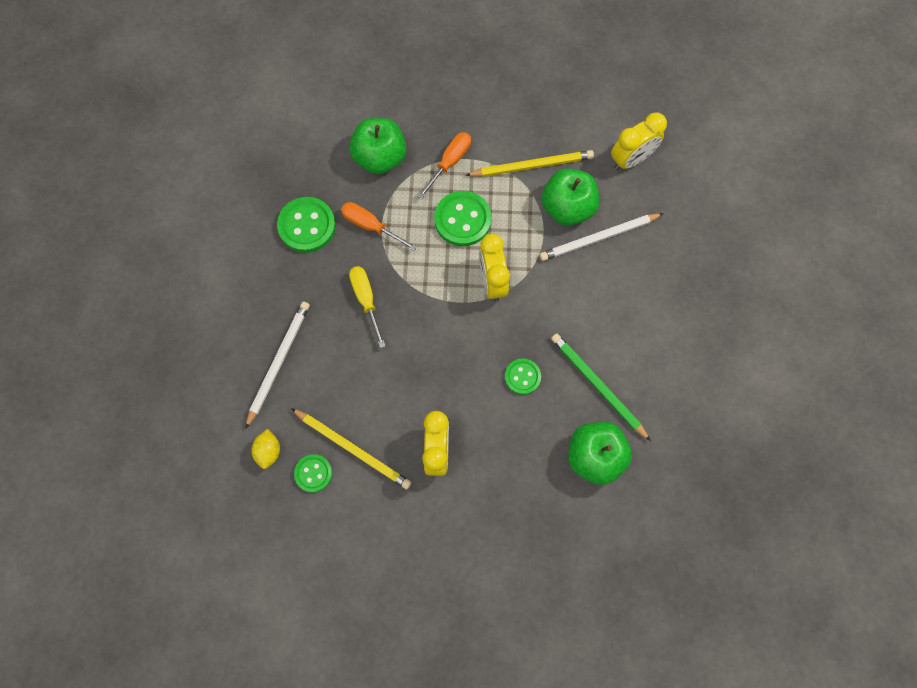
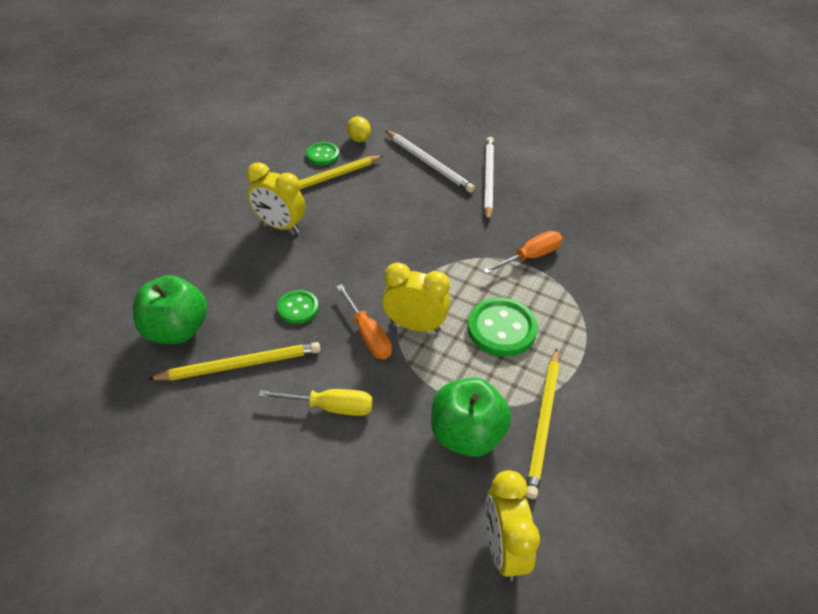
camera: 115 degrees right, 25 degrees down
(268, 451) = (359, 139): yellow lemon -> yellow lemon turned 45 degrees clockwise
(307, 226) = (553, 215): green button -> none
(366, 299) = (453, 229): yellow screwdriver -> yellow screwdriver (331, 407)
(380, 158) = (610, 289): green apple -> none
(450, 162) = (581, 345): orange screwdriver -> orange screwdriver (368, 335)
(598, 386) = (239, 365): green pencil -> yellow pencil
(599, 238) = (408, 450): white pencil -> white pencil (488, 179)

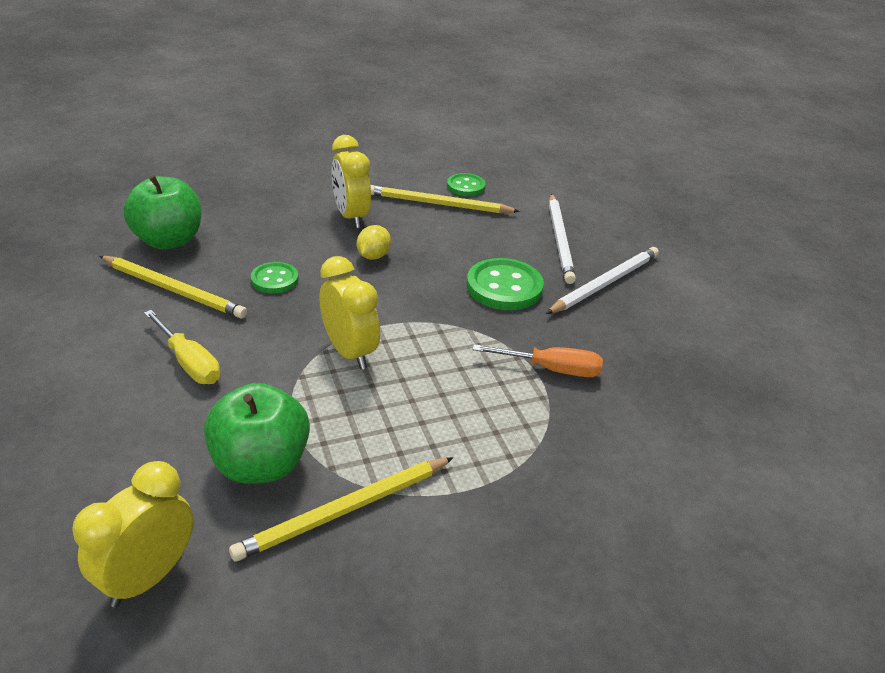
camera: 40 degrees right, 10 degrees down
(359, 139) = (518, 191): yellow lemon -> yellow lemon (373, 256)
(368, 335) = (298, 333): orange screwdriver -> none
(501, 329) = (426, 407): green button -> green button (504, 287)

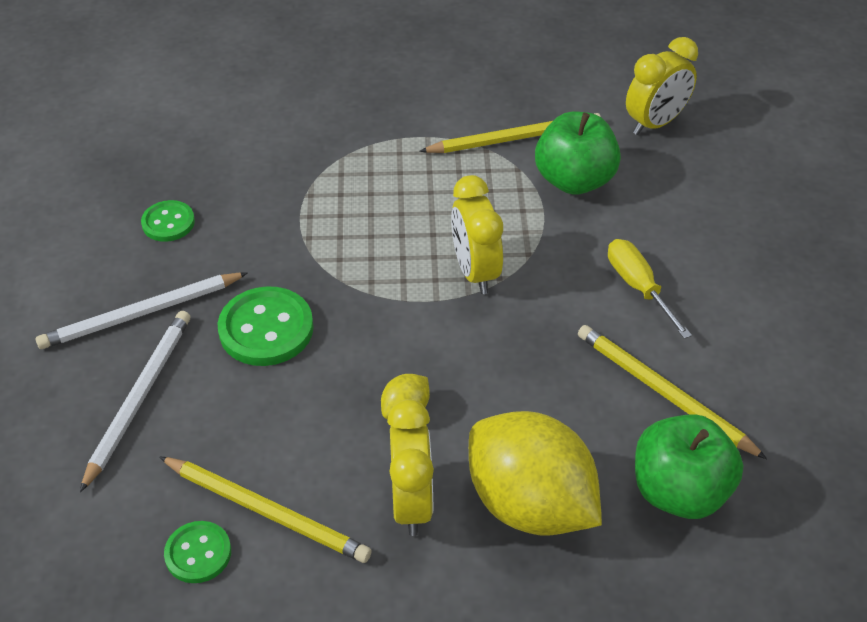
camera: 160 degrees left, 10 degrees up
(273, 224) = (530, 504): none -> yellow lemon
(274, 279) = (540, 389): green button -> green button (168, 223)
(552, 369) = (282, 218): orange screwdriver -> none

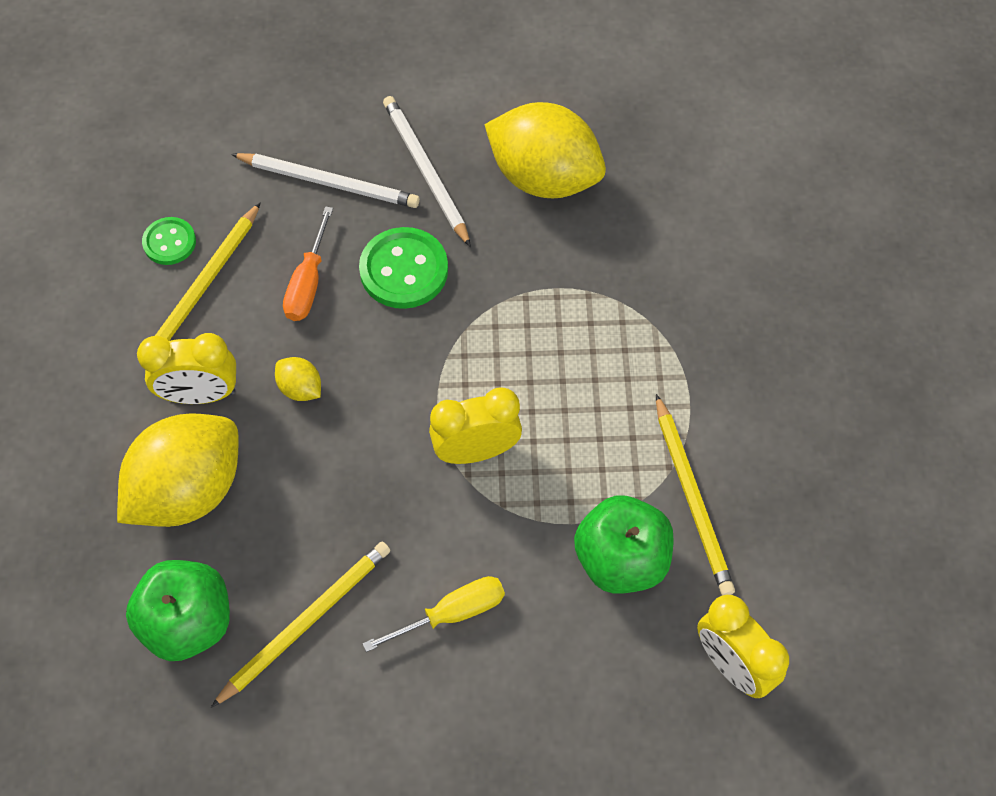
camera: 90 degrees right, 15 degrees up
(168, 223) = (544, 177): green button -> yellow lemon
(274, 411) = (308, 284): none -> orange screwdriver

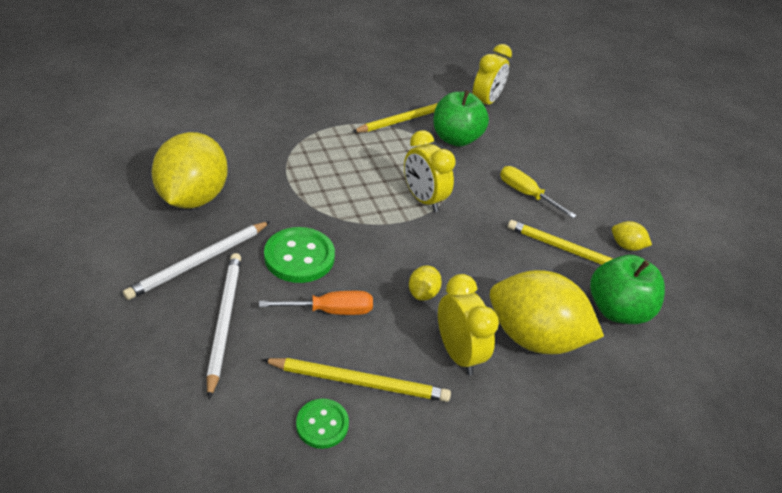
camera: 115 degrees left, 20 degrees down
(295, 714) = (626, 246): none -> yellow lemon

